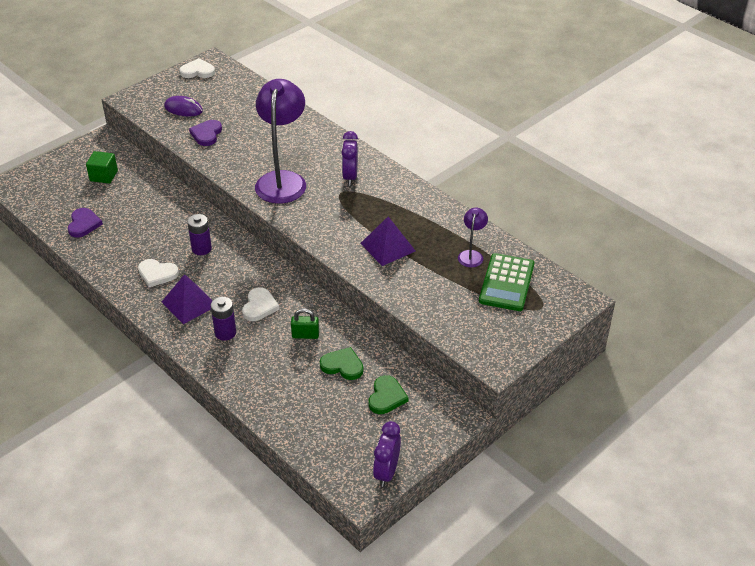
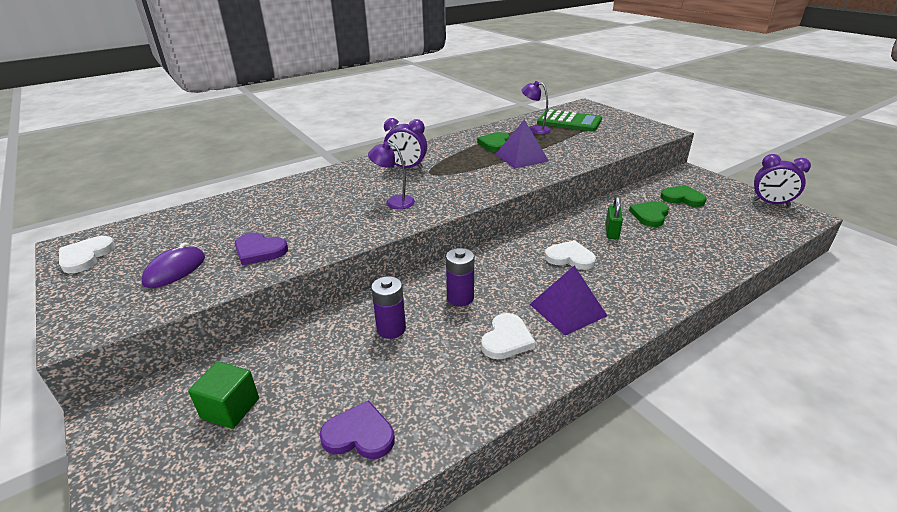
camera: 80 degrees left, 10 degrees down
(225, 333) = (617, 282): purple battery -> purple battery (391, 329)
(282, 180) = (394, 202): purple lamp -> purple lamp, size x0.46
(420, 227) = (495, 144): none -> green heart

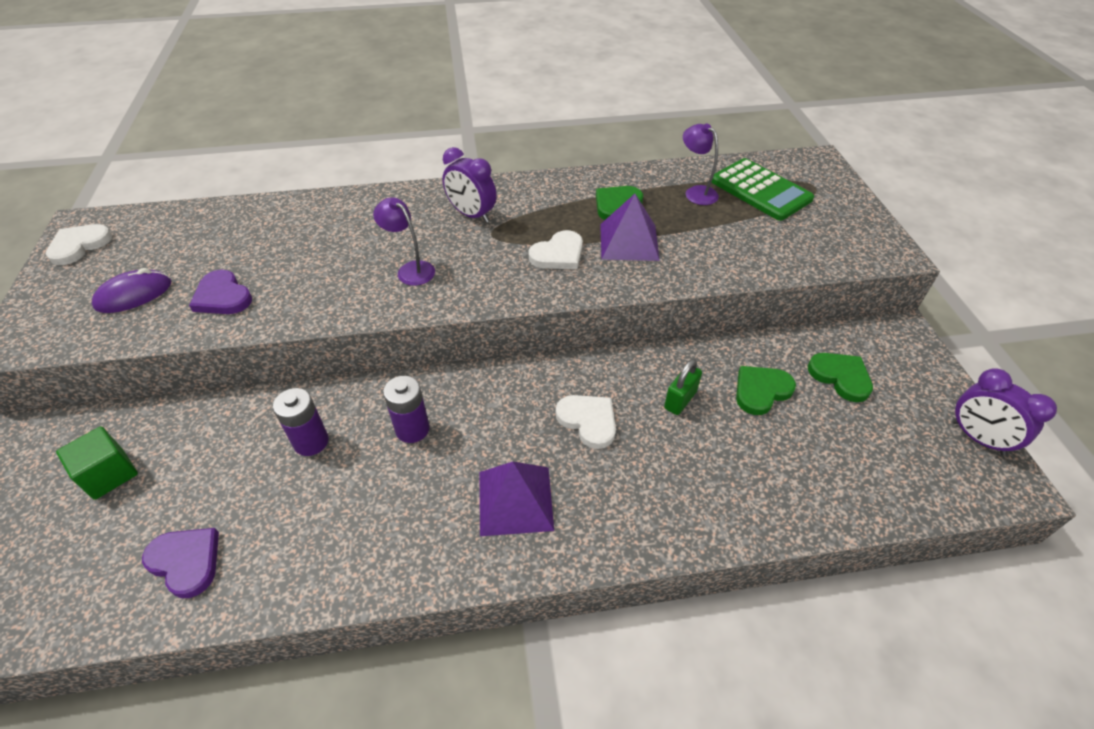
camera: 25 degrees right, 15 degrees up
(506, 339) = (413, 511): white heart -> white heart (558, 254)

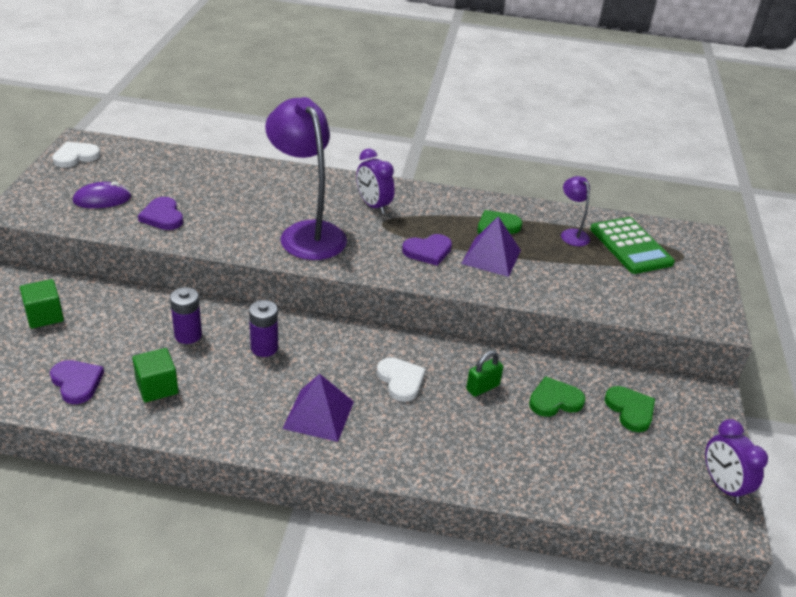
camera: 15 degrees right, 10 degrees down
(298, 531) = (157, 387): none -> green cube
(410, 269) = (307, 233): purple lamp -> purple lamp, size x2.16
(558, 254) = (428, 251): white heart -> purple heart

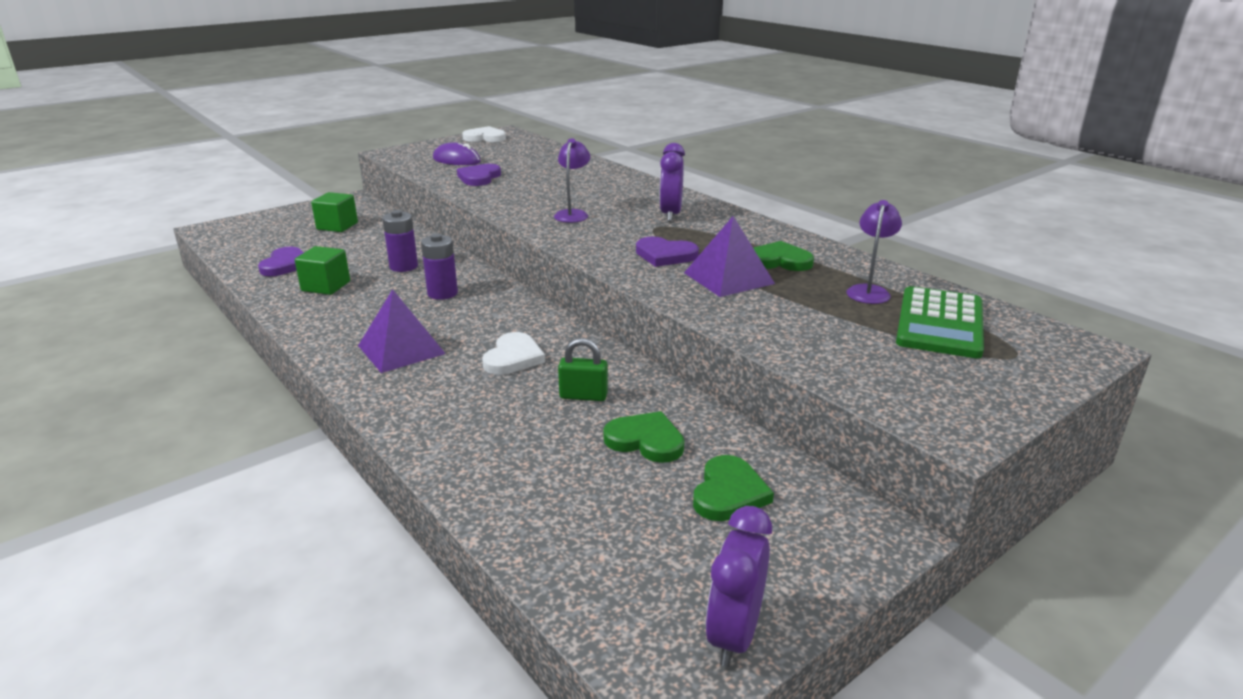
camera: 45 degrees right, 10 degrees down
(307, 233) = (573, 214): purple lamp -> purple lamp, size x0.46

